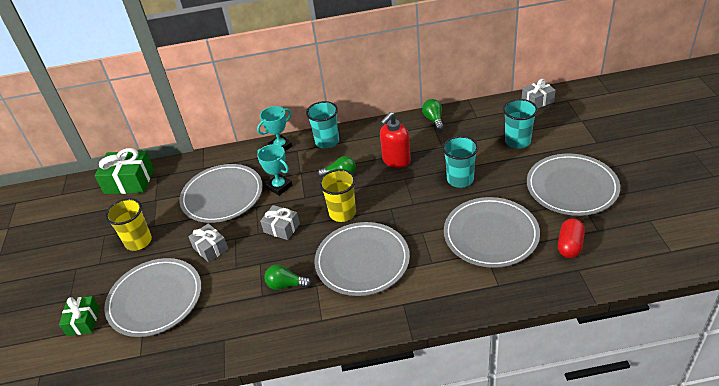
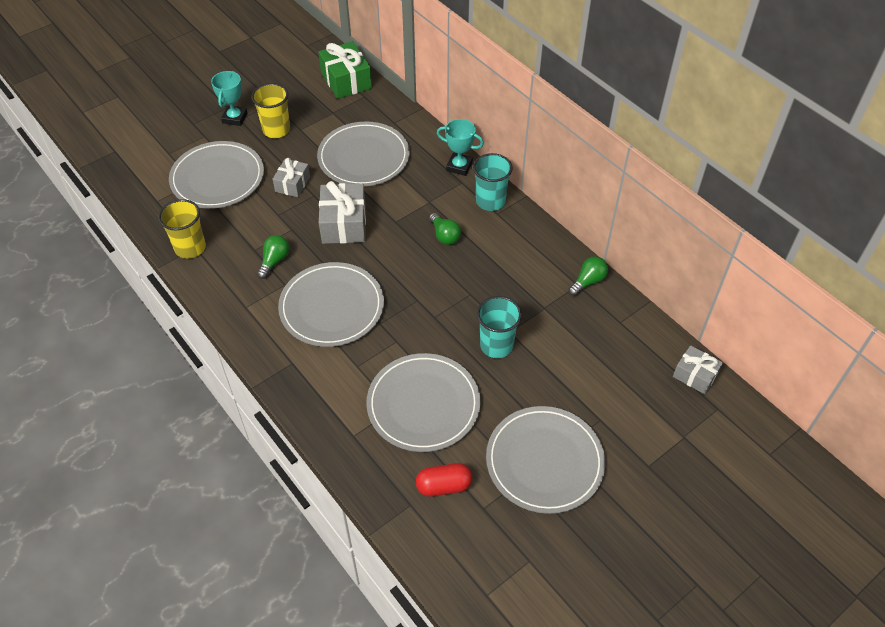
camera: 55 degrees right, 10 degrees up
(83, 321) = (175, 145): green gift -> none
(279, 187) = (399, 194): turquoise trophy -> turquoise trophy (234, 118)
(281, 228) = (344, 224): grey gift -> grey gift, size x1.63
(285, 285) = (274, 261): green light bulb -> green light bulb turned 45 degrees clockwise
(342, 213) = (389, 262): yellow cup -> yellow cup (190, 248)
(396, 161) = (494, 274): red soap dispenser -> none
(517, 141) = (598, 379): turquoise cup -> none

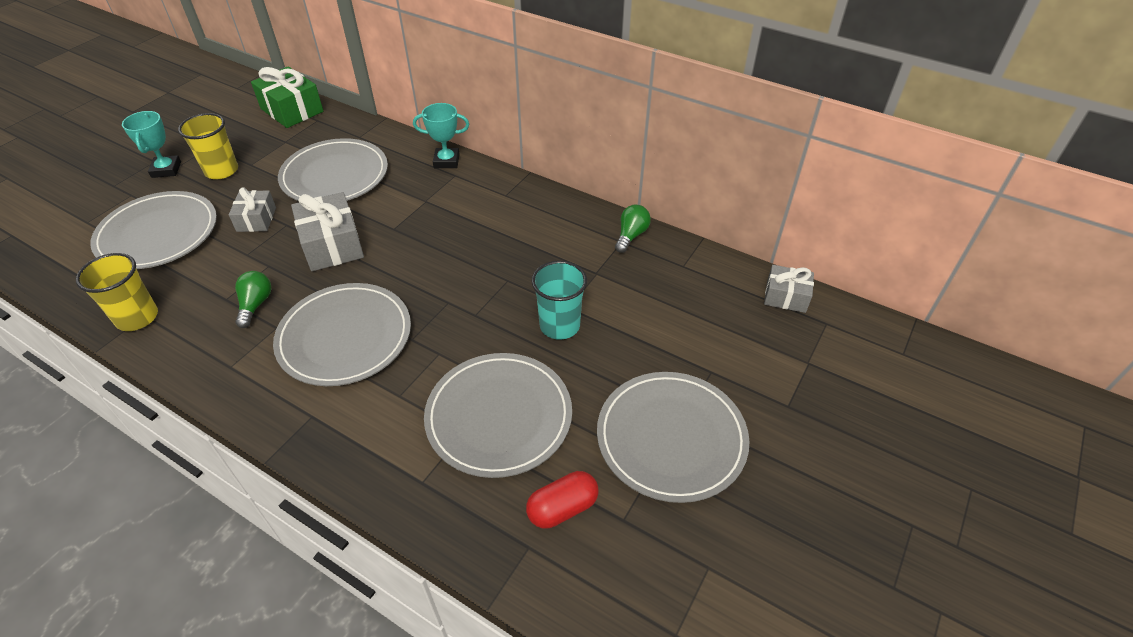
camera: 20 degrees left, 5 degrees down
(444, 236) = (455, 229): green light bulb -> none
(490, 201) = (493, 185): turquoise cup -> none

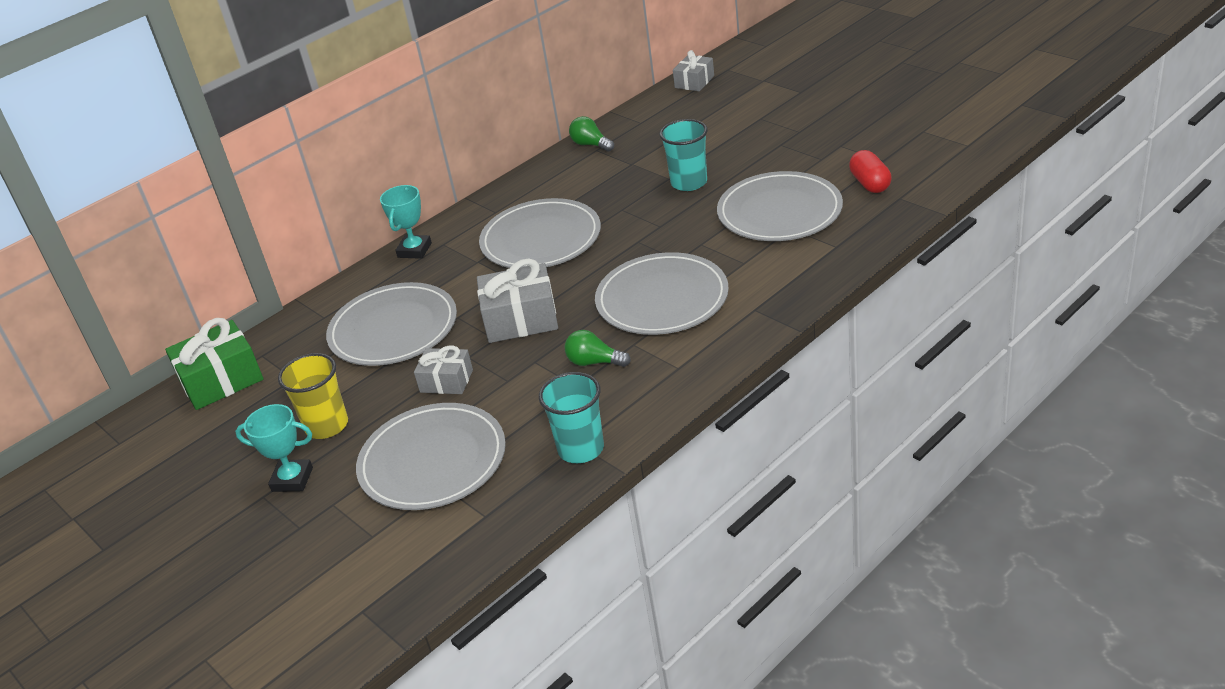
camera: 70 degrees left, 10 degrees down
(137, 317) = (581, 449): yellow cup -> turquoise cup
(671, 438) = (818, 138): grey plate -> grey plate (541, 239)

